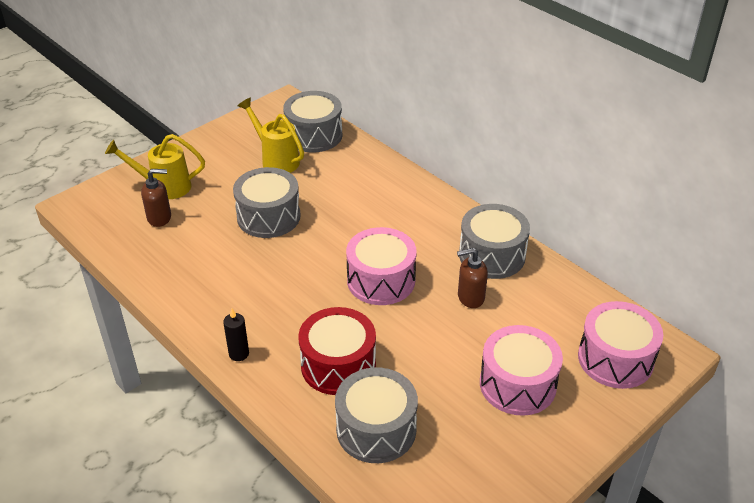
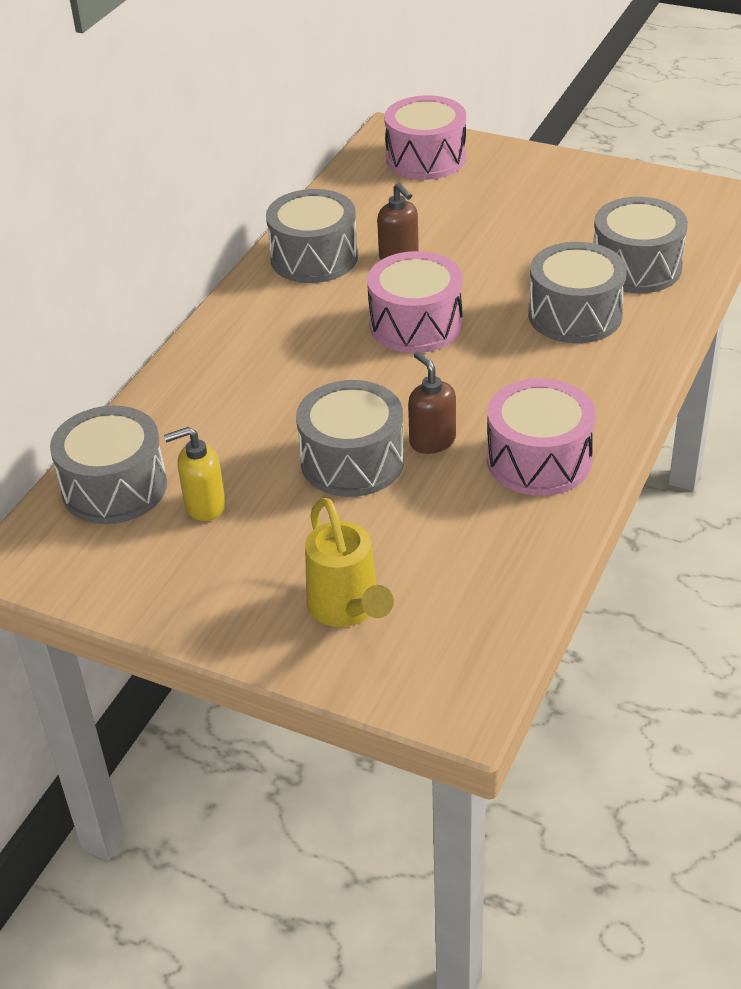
camera: 110 degrees left, 0 degrees up
(160, 218) = (427, 577): brown soap dispenser -> brown soap dispenser (432, 441)
(239, 354) = (621, 391): black candle -> none
(276, 159) = (204, 506): yellow watering can -> yellow soap dispenser
(338, 365) = (575, 315): red drum -> grey drum
(517, 384) = (505, 203): pink drum -> pink drum (539, 460)

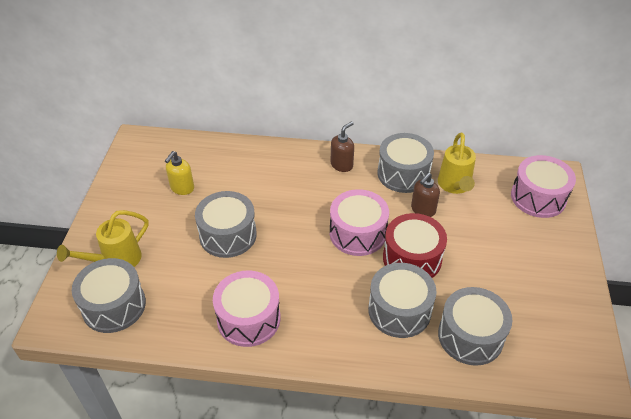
camera: 70 degrees right, 5 degrees up
(114, 487) = (189, 154): grey drum -> grey drum (114, 306)
(204, 506) = (182, 188): yellow soap dispenser -> yellow soap dispenser turned 120 degrees counterclockwise
(366, 218) = (454, 186): none -> yellow watering can
(432, 441) = (253, 265): brown soap dispenser -> brown soap dispenser (342, 165)
(487, 285) = (412, 258): none -> red drum

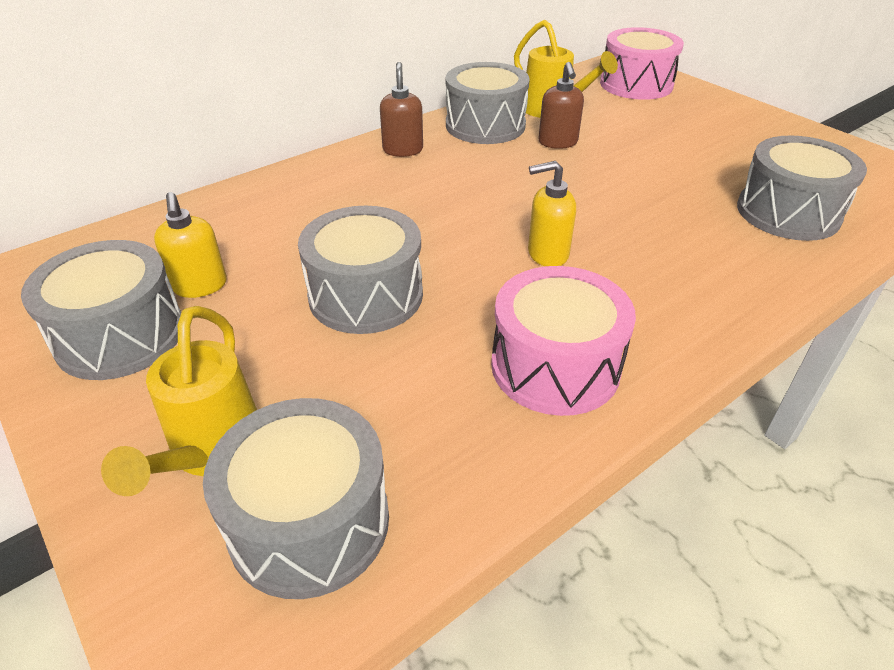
camera: 45 degrees left, 5 degrees down
(319, 269) = (547, 254): none -> yellow soap dispenser
(357, 233) = (529, 197): pink drum -> none
(399, 310) = (694, 235): grey drum -> grey drum (120, 335)
(412, 258) = (621, 185): red drum -> none

